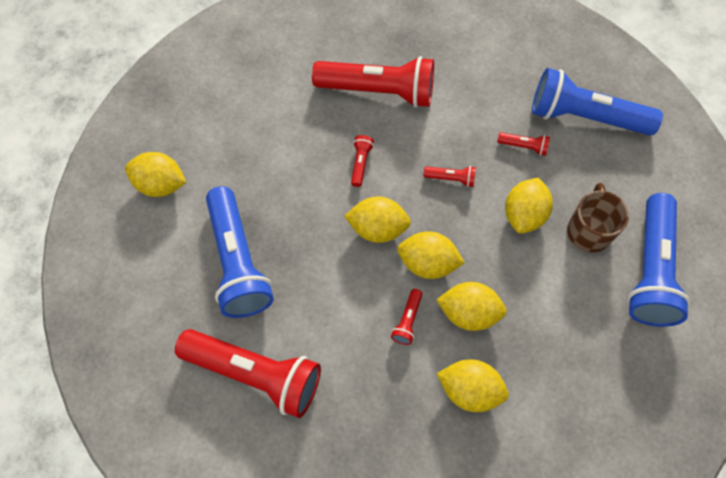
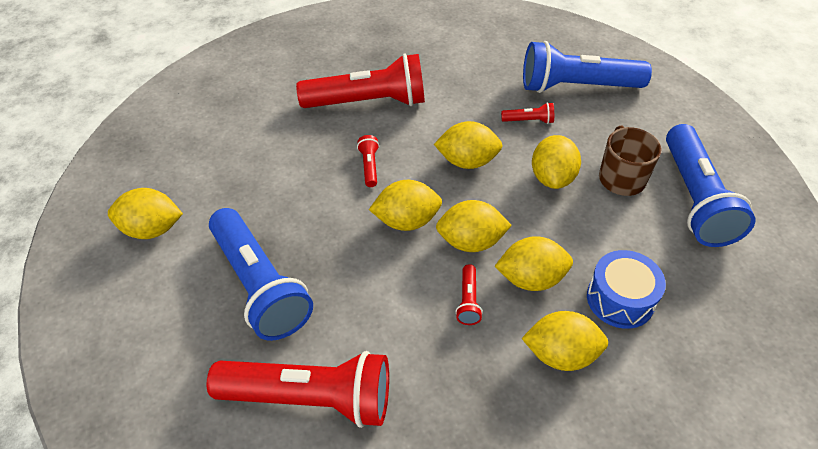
camera: 15 degrees left, 15 degrees down
(451, 179) = (467, 161): red flashlight -> yellow lemon
(540, 353) = (620, 299): none -> blue drum

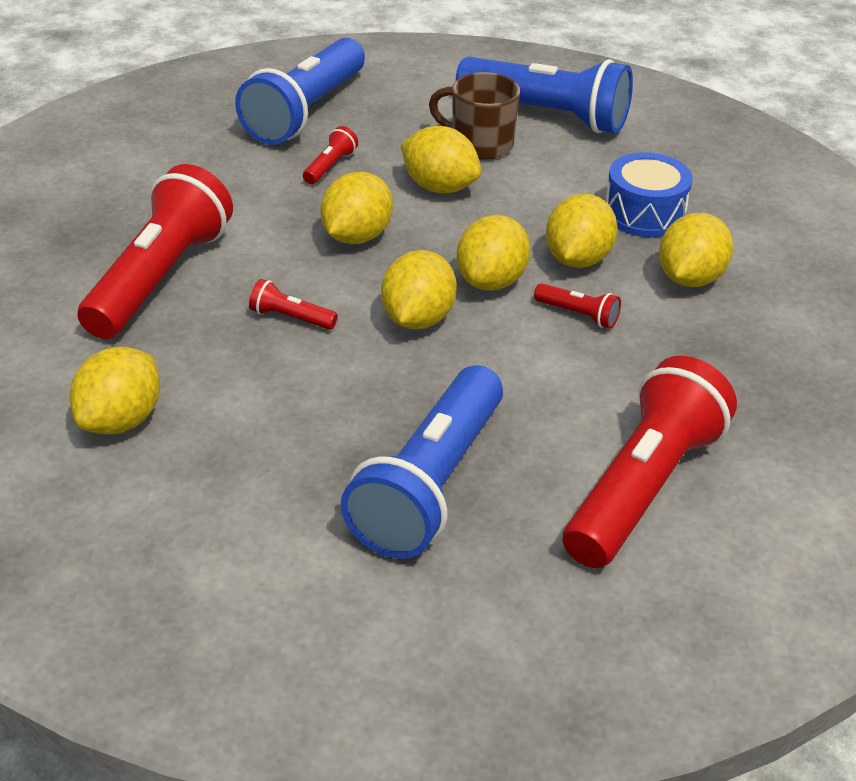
camera: 65 degrees left, 10 degrees down
(152, 229) = (225, 577): yellow lemon -> yellow lemon (120, 420)
(259, 285) = (430, 485): blue flashlight -> blue flashlight turned 120 degrees clockwise

